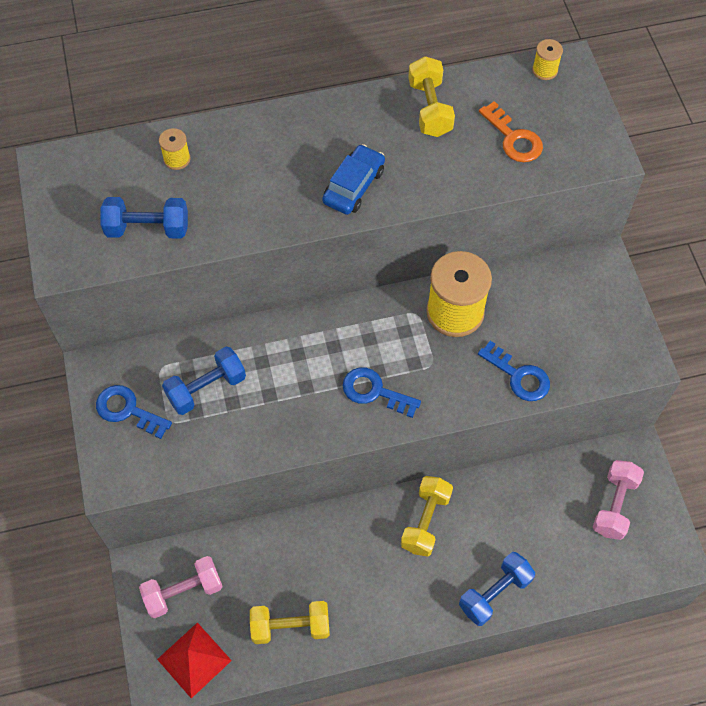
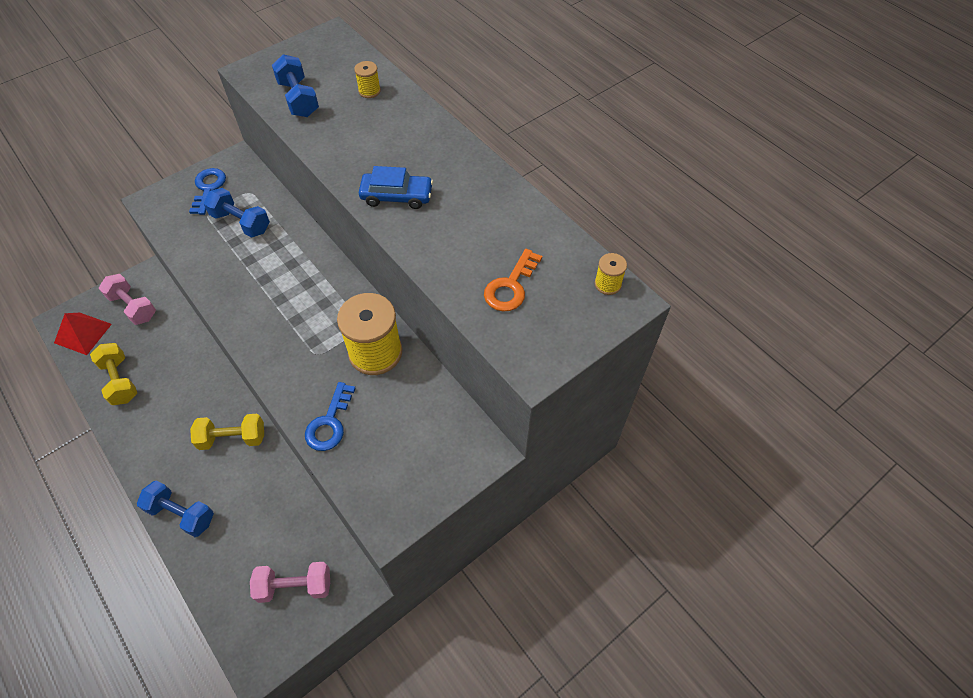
camera: 65 degrees right, 5 degrees down
(374, 391) = (275, 324): blue key -> none
(430, 108) = (508, 217): yellow dumbbell -> none

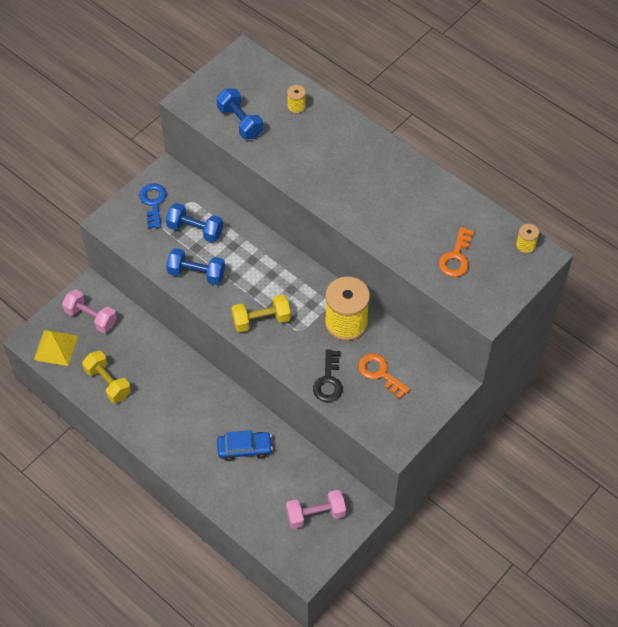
camera: 10 degrees left, 0 degrees up
(83, 333) = (56, 347): red pyramid -> yellow pyramid
(181, 514) = (205, 478): blue dumbbell -> blue dumbbell (196, 273)
(233, 438) = (224, 414): yellow dumbbell -> yellow dumbbell (261, 320)
(329, 423) = (328, 381): blue key -> black key
(397, 196) = (350, 198): blue car -> blue car (244, 448)
(397, 423) = (380, 373): none -> orange key

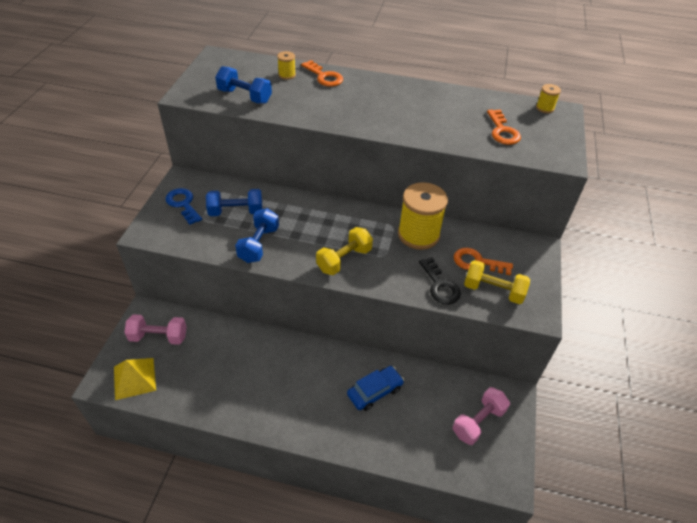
camera: 30 degrees left, 10 degrees down
(108, 383) = (206, 389): yellow dumbbell -> yellow dumbbell (493, 291)
(196, 273) = (259, 244): blue dumbbell -> blue dumbbell turned 60 degrees counterclockwise
(331, 122) = (324, 77): none -> orange key

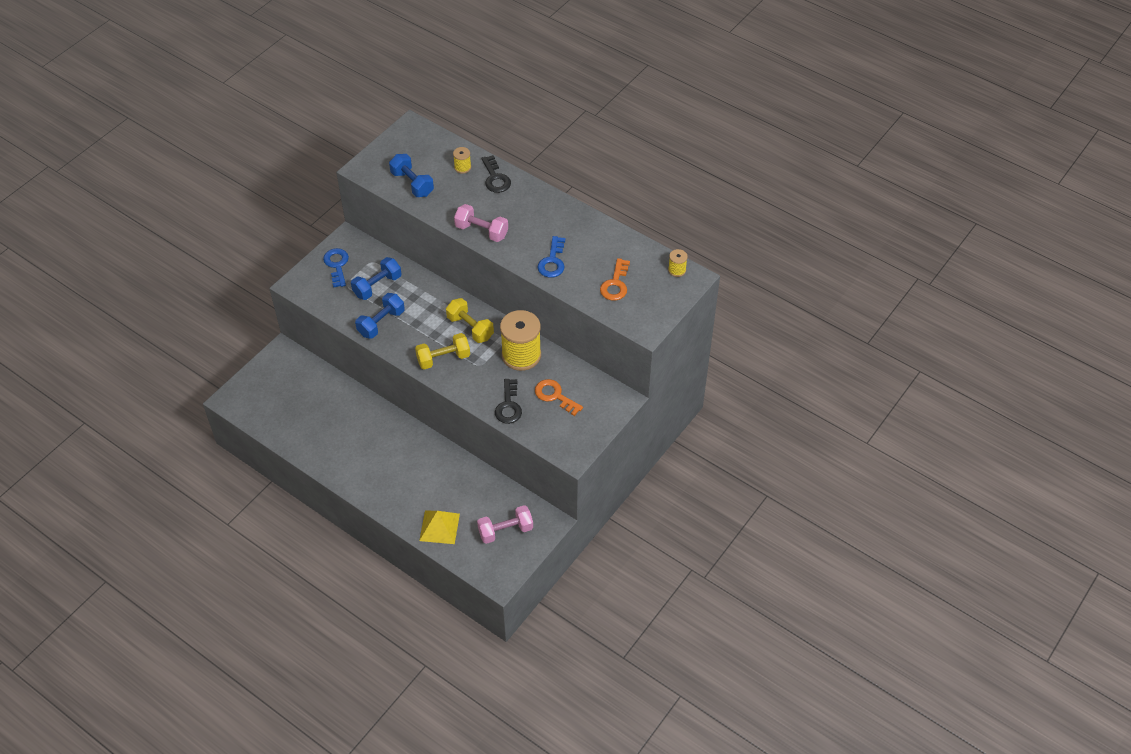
camera: 25 degrees right, 5 degrees up
(134, 378) = (253, 404): yellow pyramid -> yellow pyramid (439, 527)
(159, 337) = (285, 376): pink dumbbell -> pink dumbbell (481, 231)
(236, 212) = (377, 286): blue dumbbell -> blue dumbbell turned 60 degrees counterclockwise
(324, 77) = (495, 178): orange key -> black key
(375, 391) = (436, 479): blue car -> none
(429, 127) = (552, 261): none -> blue key
(493, 291) = (550, 424): yellow dumbbell -> yellow dumbbell (470, 328)

